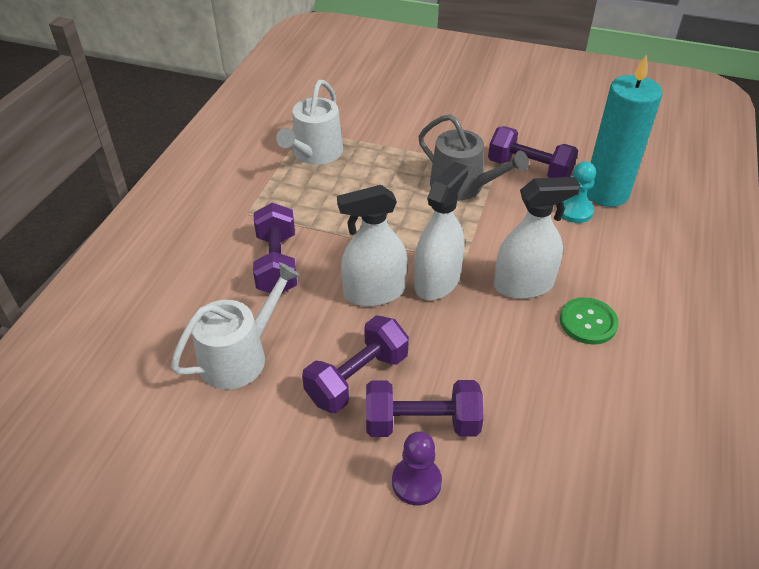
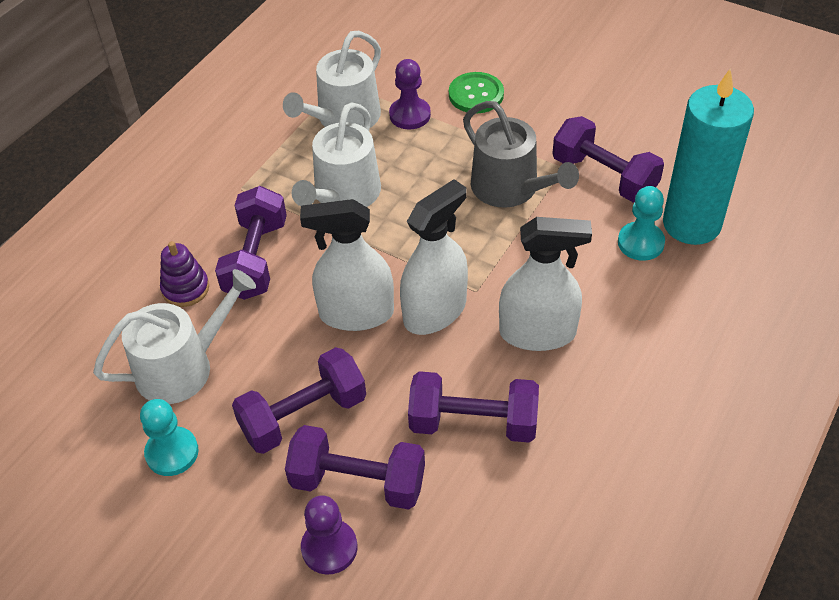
camera: 15 degrees right, 5 degrees up
(223, 294) = (185, 288): none -> purple stacking toy
(251, 428) = (172, 452): none -> turquoise pawn
(333, 207) = (344, 195): none -> white watering can
(366, 145) = (410, 115): none -> purple pawn
(499, 360) = (473, 422): none -> purple dumbbell
(588, 322) = (598, 393): green button -> green button (476, 94)

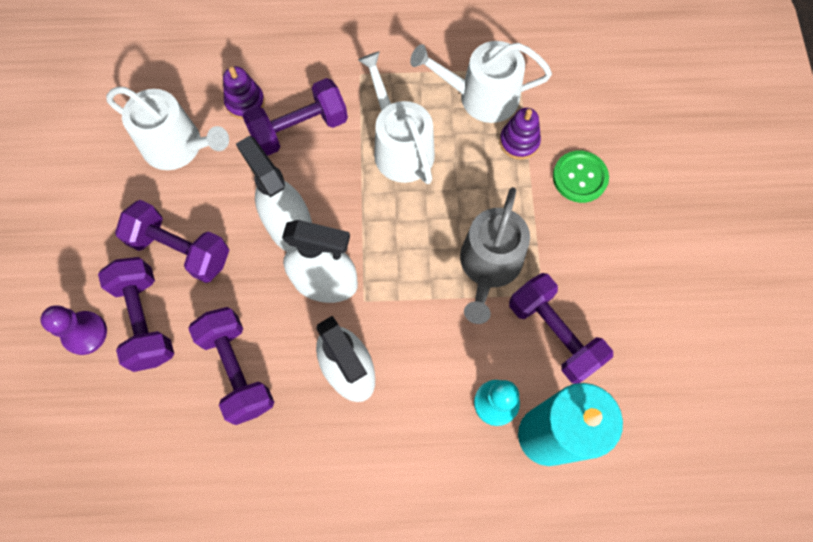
camera: 55 degrees right, 20 degrees up
(172, 452) = (107, 187): turquoise pawn -> none
(344, 195) = (400, 147): white watering can -> white watering can turned 75 degrees clockwise
(410, 115) = (519, 142): purple pawn -> purple stacking toy
(604, 176) = (554, 333): purple dumbbell -> purple dumbbell turned 45 degrees counterclockwise

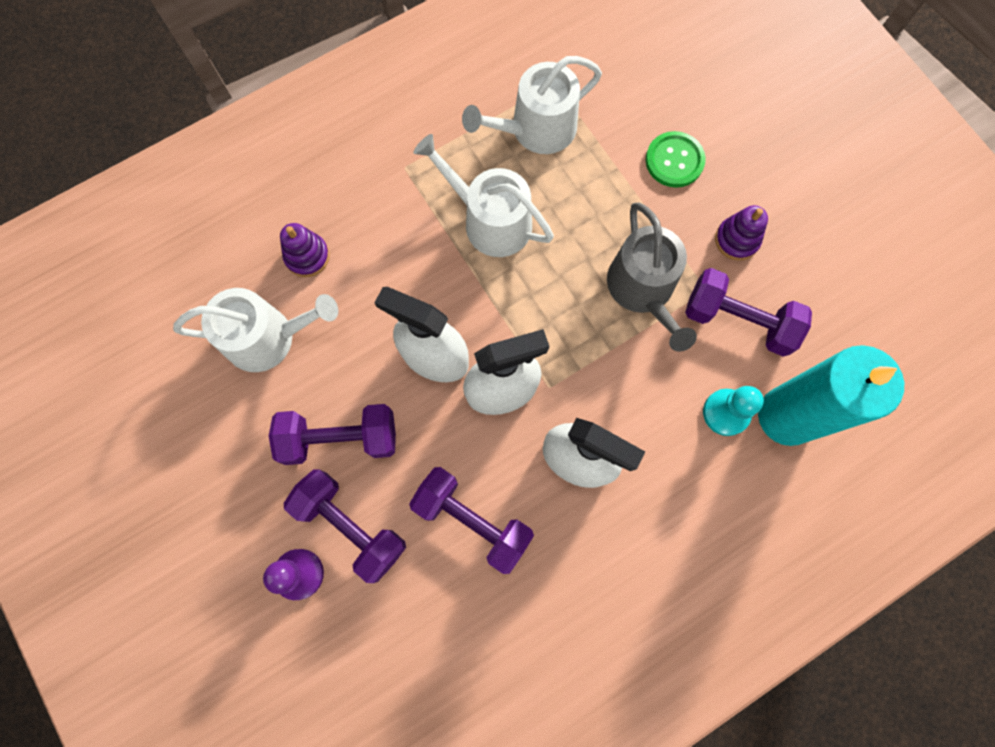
camera: 30 degrees left, 5 degrees up
(299, 129) = (379, 254): purple dumbbell -> none
(519, 142) = (598, 155): purple stacking toy -> purple stacking toy (737, 240)

